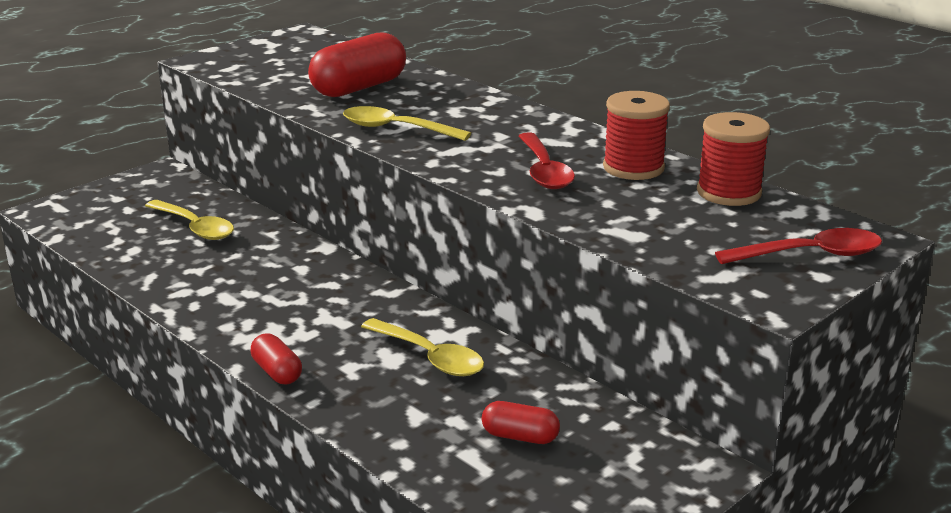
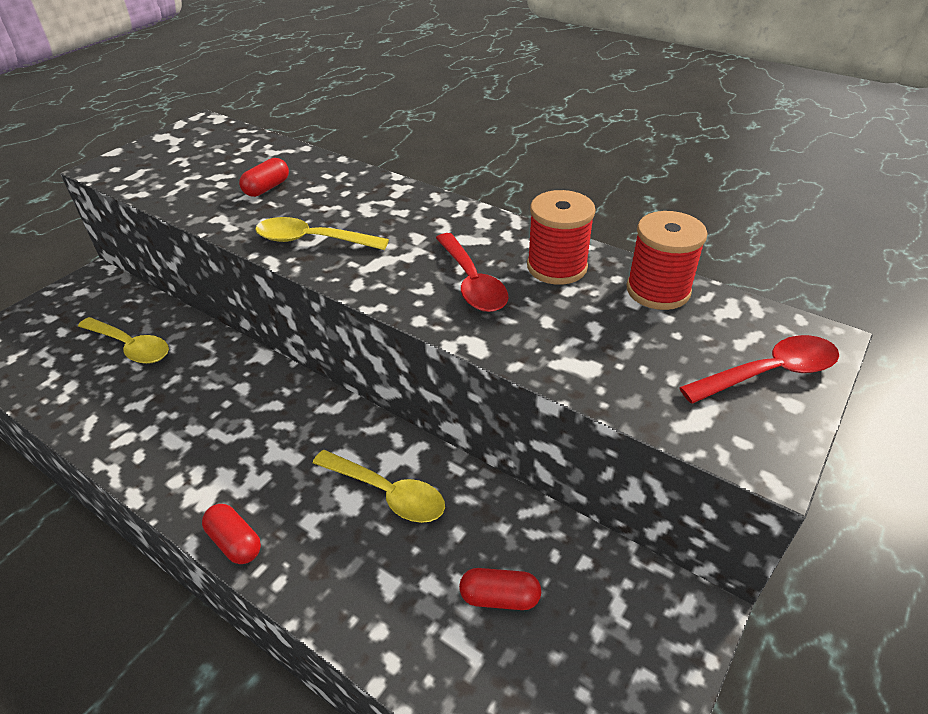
camera: 10 degrees left, 15 degrees up
(359, 88) = (267, 188): red capsule -> red capsule, size x0.52

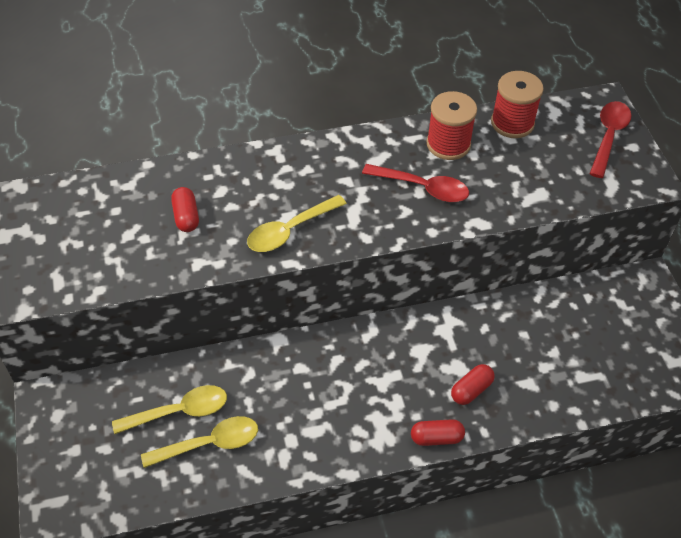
camera: 50 degrees left, 10 degrees up
(387, 493) = (468, 347): yellow spoon -> yellow spoon (210, 443)
(499, 597) = (577, 344): red capsule -> red capsule (471, 390)

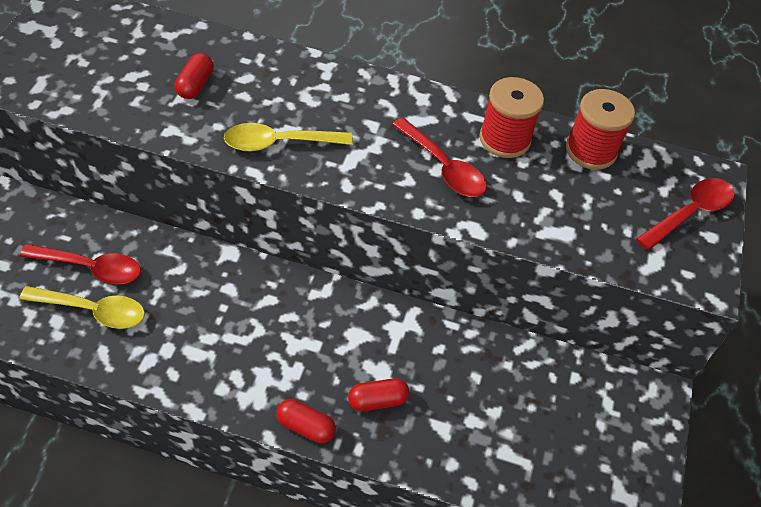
camera: 25 degrees right, 0 degrees up
(179, 411) = (91, 268): yellow spoon -> red spoon

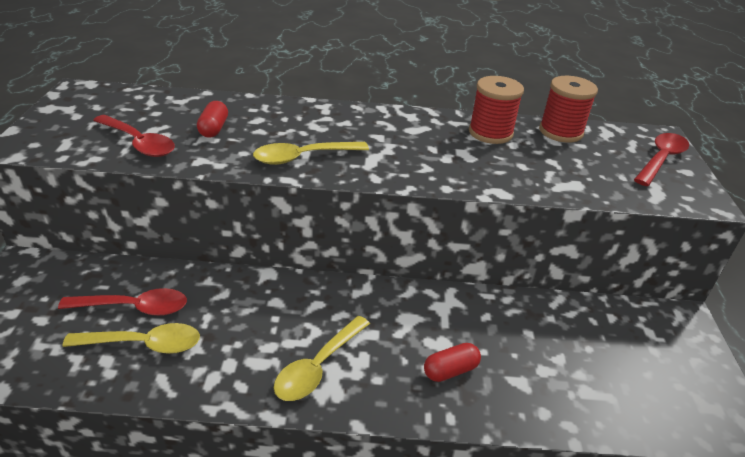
camera: 10 degrees left, 15 degrees down
(250, 369) = (318, 367): none -> yellow spoon
(306, 427) = (391, 408): red capsule -> none
(443, 167) = (451, 156): red spoon -> red spoon (139, 143)

